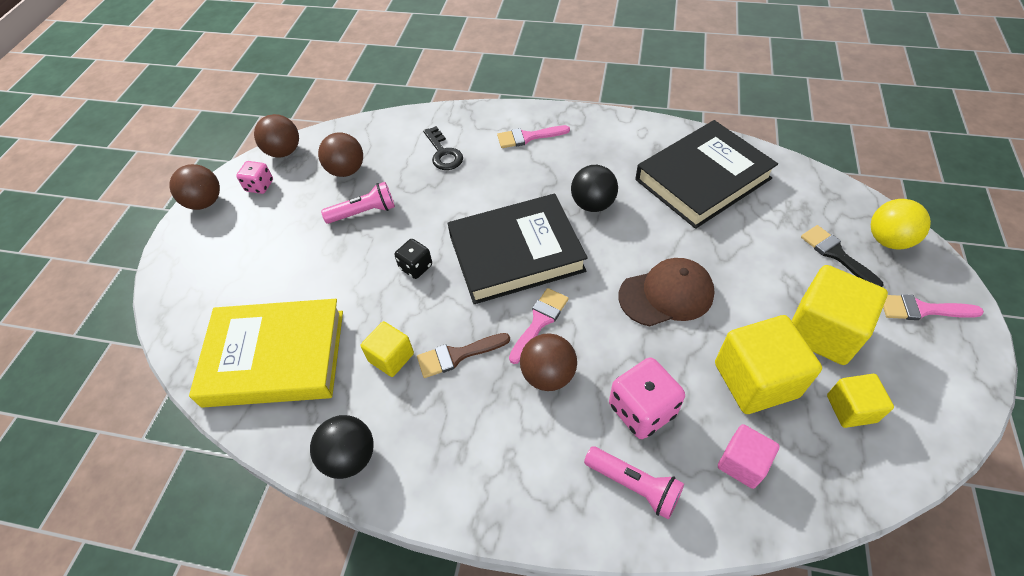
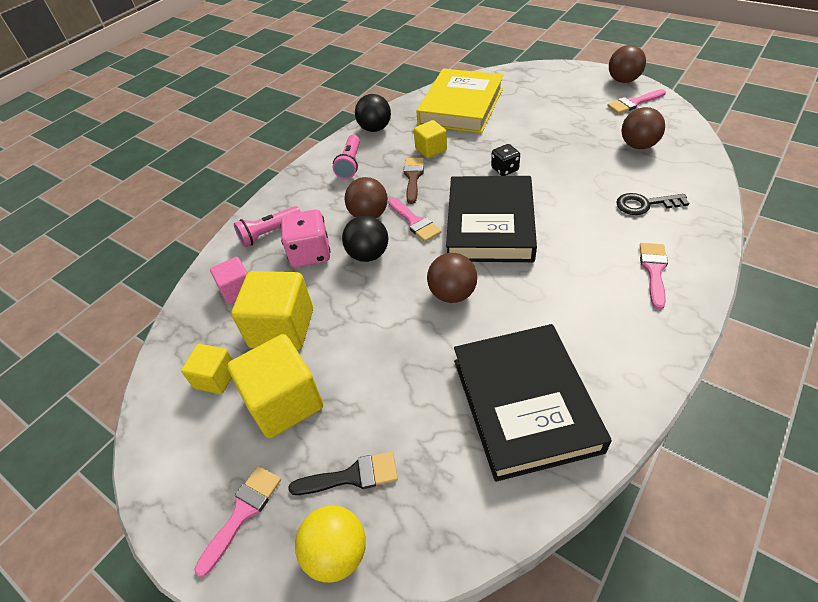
camera: 115 degrees right, 5 degrees down
(259, 186) = (633, 103): pink dice -> pink brush
(284, 152) = (676, 115): brown ball -> brown ball (452, 294)
(364, 212) = (579, 150): pink flashlight -> pink flashlight (350, 164)
(593, 204) = (526, 291): black ball -> black ball (368, 255)
(666, 294) = (392, 305): brown cap -> none

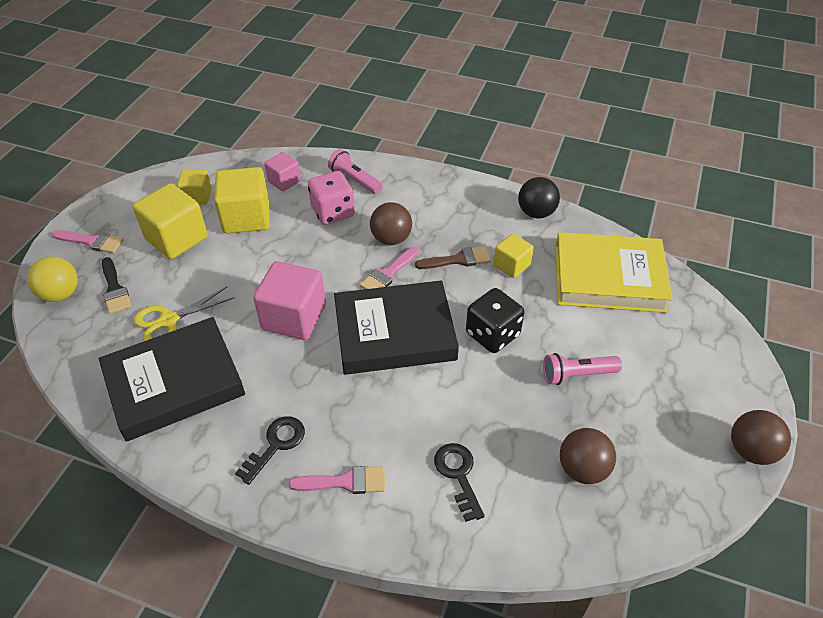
camera: 70 degrees right, 0 degrees up
(350, 164) = (468, 208): pink flashlight -> pink flashlight (577, 374)
(368, 255) = (337, 250): black ball -> none
(426, 410) = (168, 320): none -> yellow scissors
(452, 294) = (294, 317): brown ball -> pink cube
(504, 169) = (492, 334): black dice -> black dice, size x1.66
(613, 316) = (276, 445): none -> black key
(633, 103) = (690, 464): pink brush -> none

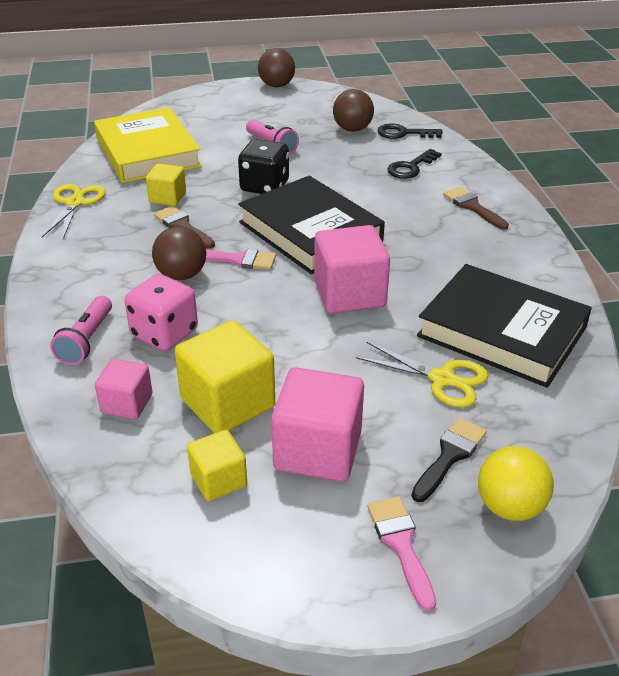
camera: 120 degrees left, 10 degrees down
(176, 238) = (317, 451): yellow cube -> pink cube
(276, 445) = (485, 248): black key -> black key (403, 133)
(345, 482) = (472, 207): pink brush -> brown brush
(536, 213) = (75, 203): black ball -> yellow scissors

